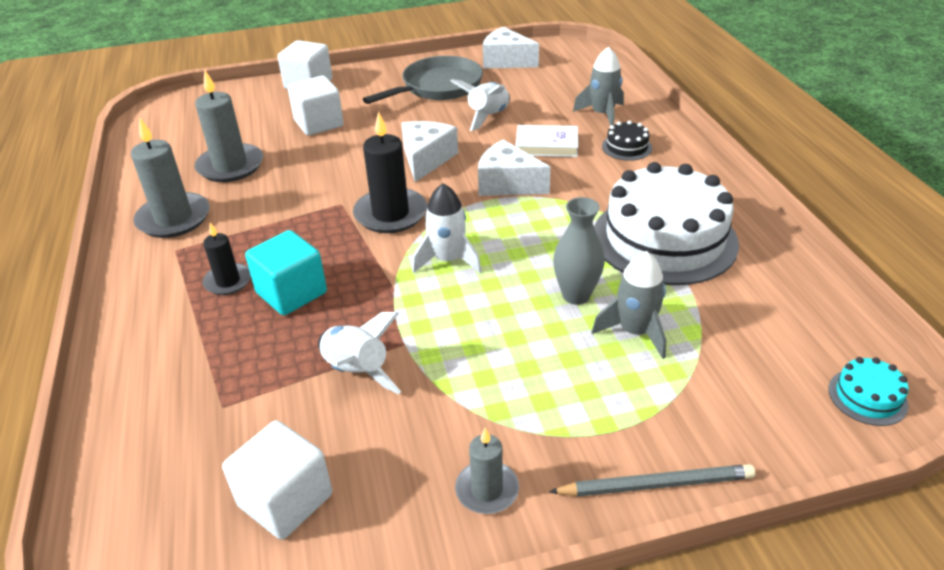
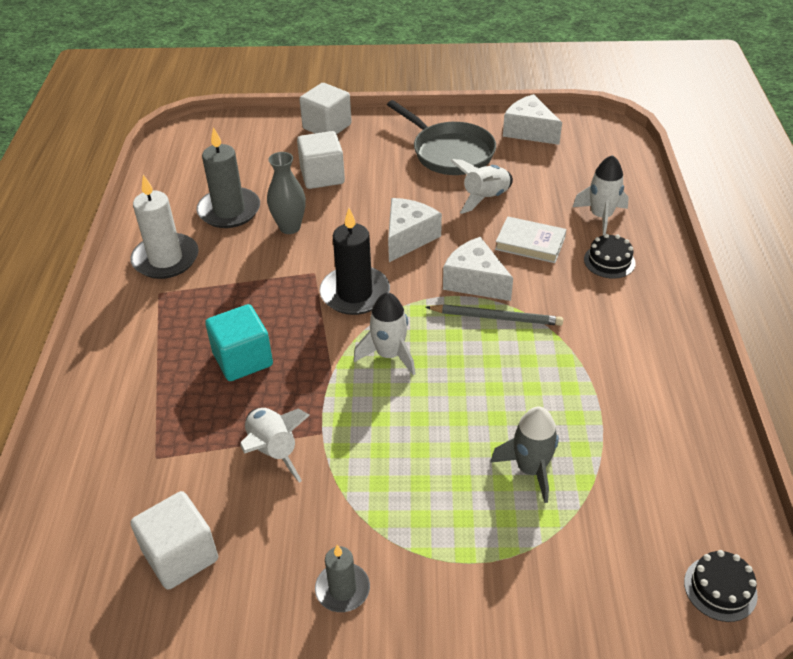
camera: 15 degrees right, 5 degrees up
(174, 218) = (166, 259): grey candle -> white candle
(228, 281) = (193, 335): black candle -> none
(438, 87) = (449, 152): grey pan -> grey pan turned 75 degrees clockwise
(576, 295) = (492, 418): grey vase -> grey vase (290, 227)
(602, 115) = (601, 216): grey rocket -> white rocket
(656, 484) = (486, 622): grey pencil -> grey pencil (496, 317)
(664, 239) = (601, 375): white cake -> none
(867, 397) = (720, 588): turquoise cake -> black cake

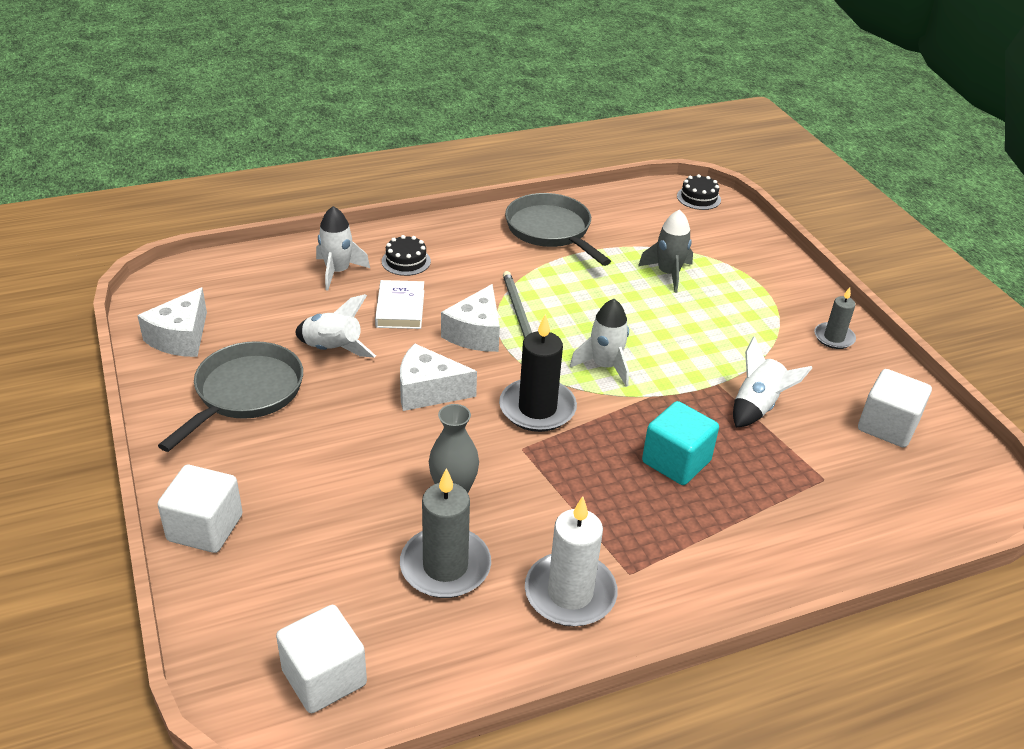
camera: 115 degrees left, 5 degrees down
(322, 176) = (334, 496): white cube -> white cube (324, 677)
(650, 388) = (551, 230): none -> grey pan

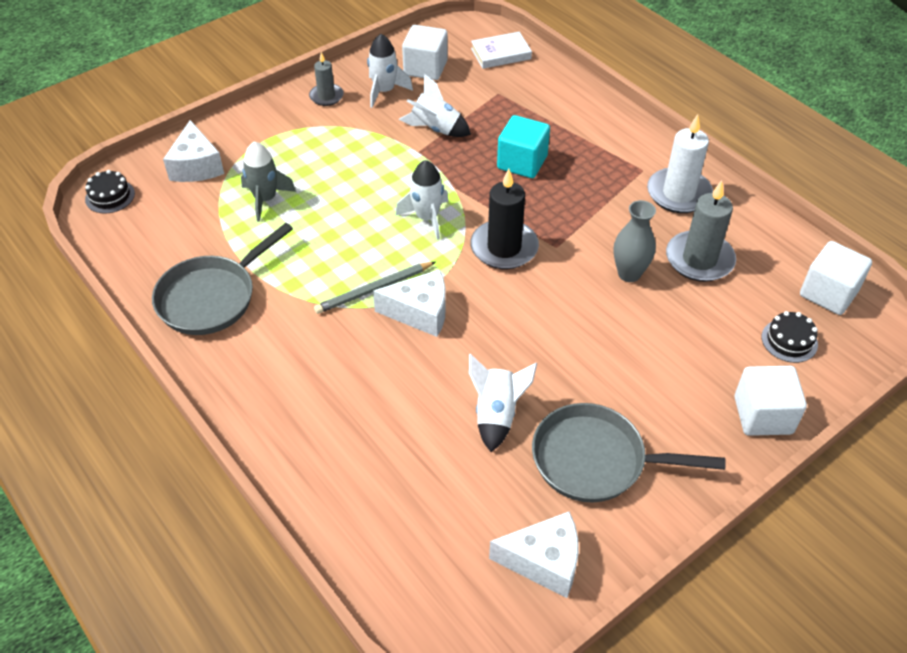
camera: 105 degrees left, 10 degrees up
(337, 272) = (360, 461): white rocket -> white rocket (384, 91)
(400, 308) = (405, 382): white book -> white book (501, 54)
(406, 261) = (316, 405): black cake -> black cake (789, 340)
(428, 391) = (519, 323): white cheese -> white cheese (196, 166)

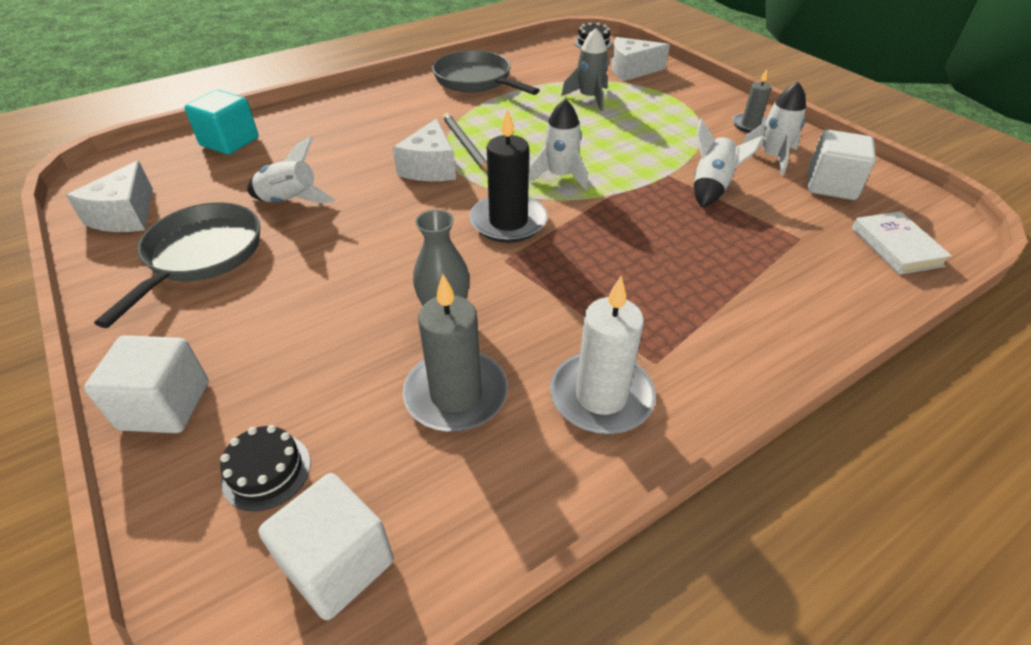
camera: 95 degrees right, 5 degrees down
(522, 162) = (658, 246): turquoise cube -> turquoise cube (230, 142)

